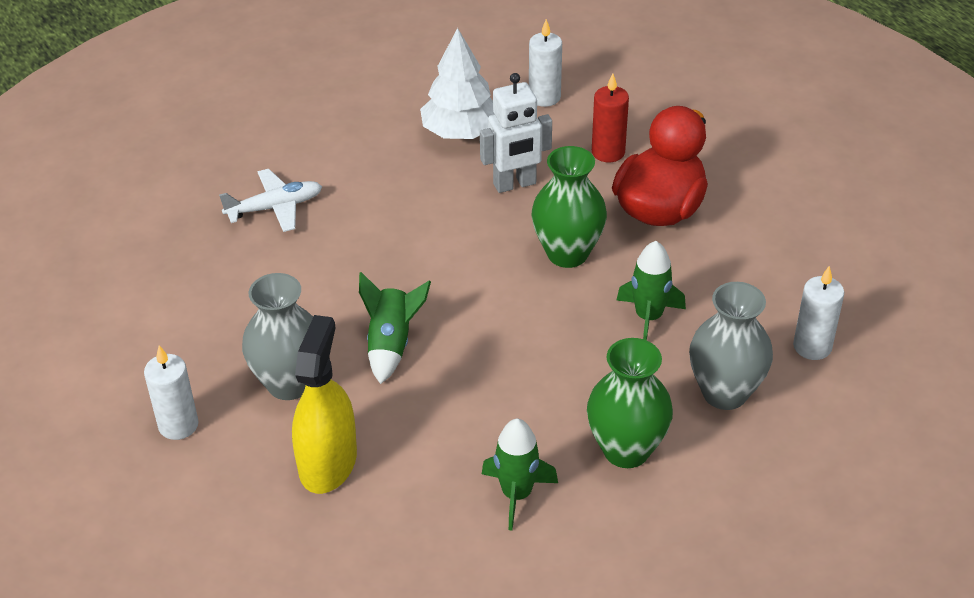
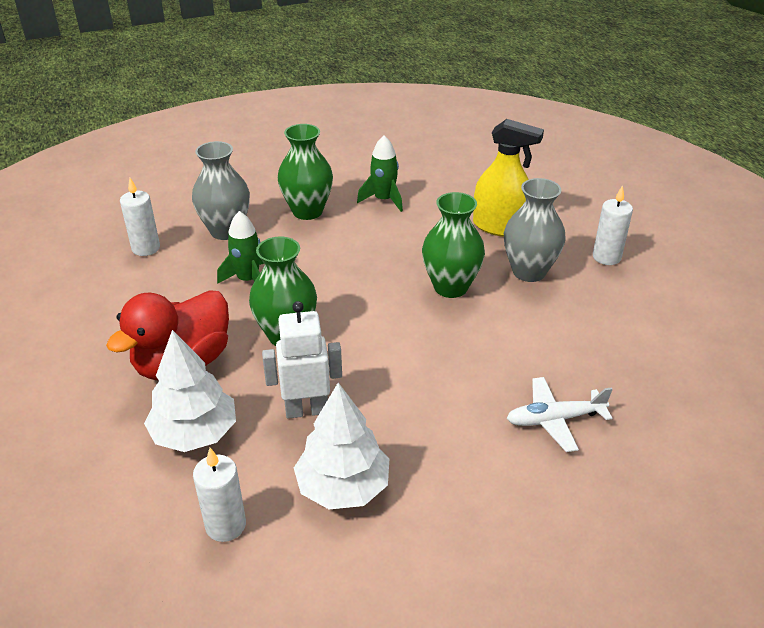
camera: 170 degrees left, 5 degrees down
(328, 462) = (500, 226): yellow spray bottle -> yellow spray bottle turned 90 degrees counterclockwise
(391, 344) = (450, 287): green rocket -> green vase
(608, 152) = (194, 433): red candle -> white tree

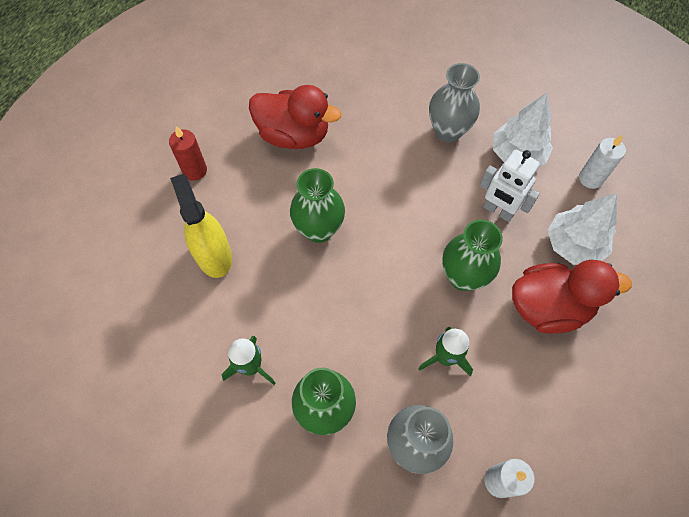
camera: 135 degrees left, 25 degrees up
(529, 272) = (256, 200): grey vase -> grey vase (448, 131)
(554, 419) = (378, 108): white plane -> none
(584, 334) = (294, 135): none -> red duck
(606, 257) = (195, 171): white candle -> red candle

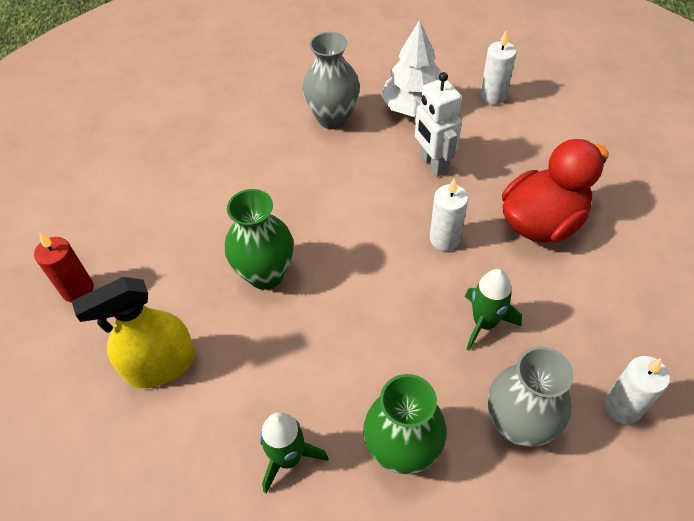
camera: 30 degrees left, 10 degrees down
(213, 255) = (161, 365): yellow spray bottle -> yellow spray bottle turned 60 degrees counterclockwise
(294, 135) = (173, 198): red duck -> none
(463, 277) = (445, 239): green vase -> white candle
(498, 211) = (433, 164): white robot -> white robot turned 60 degrees clockwise
(573, 245) = (522, 157): white tree -> none

